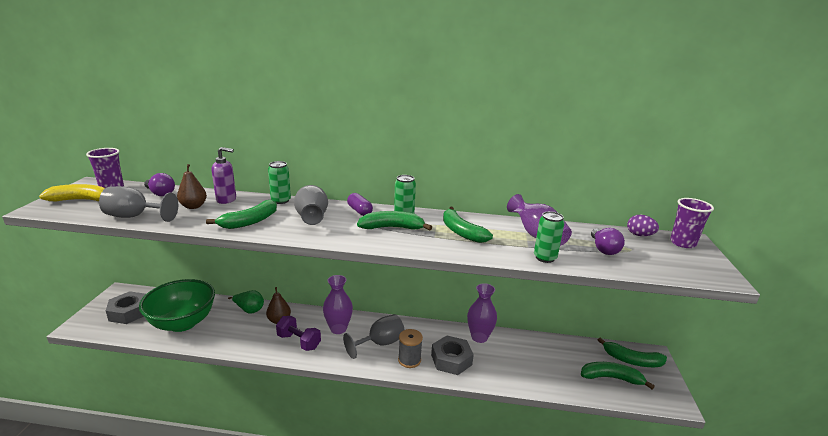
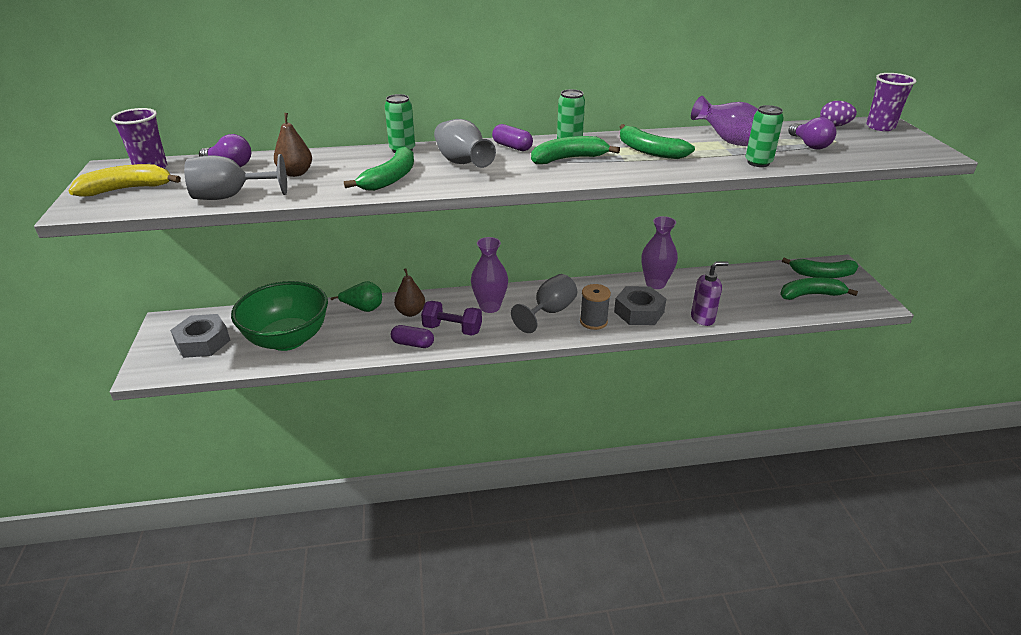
camera: 15 degrees left, 10 degrees up
(226, 200) = (330, 159): purple soap dispenser -> purple soap dispenser (703, 318)
(263, 347) = (413, 344): none -> purple capsule

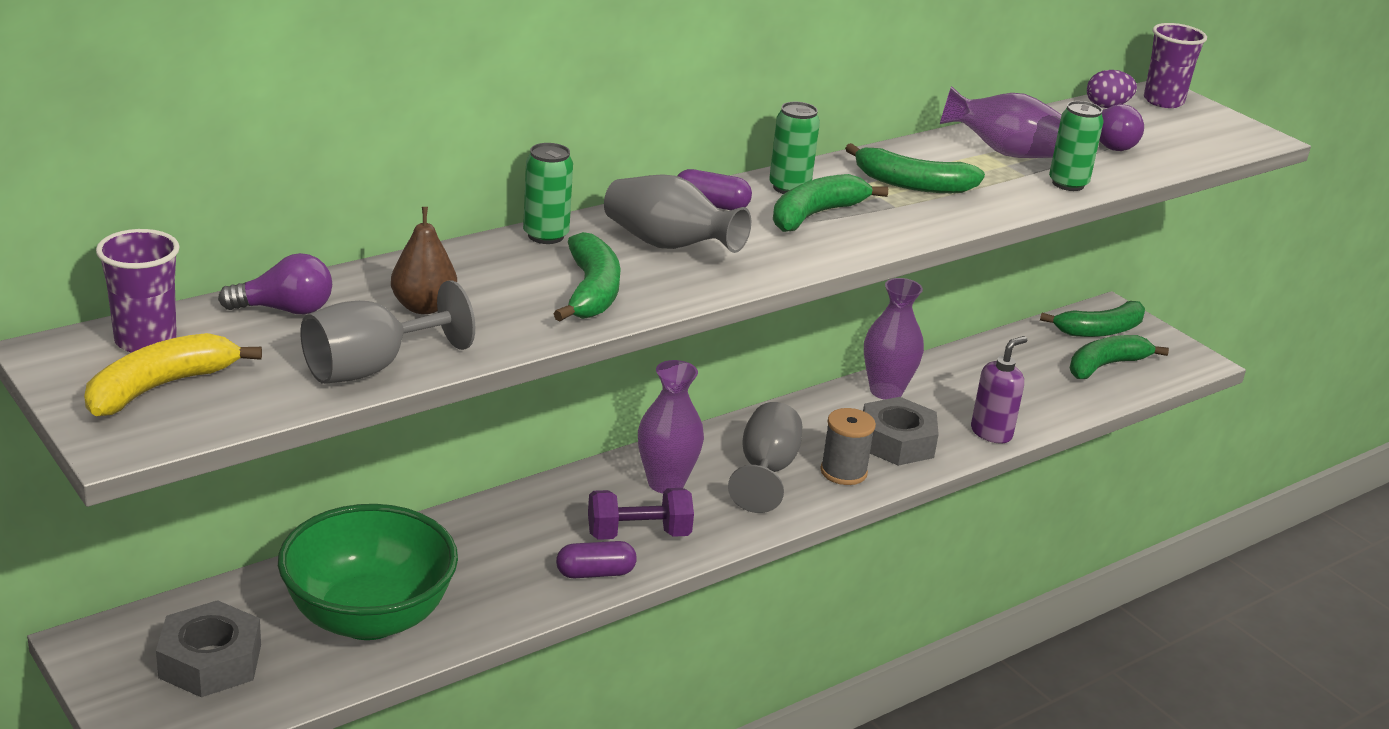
camera: 30 degrees left, 5 degrees down
(363, 308) = (453, 533): green pear -> none
(411, 312) = (543, 521): brown pear -> none

